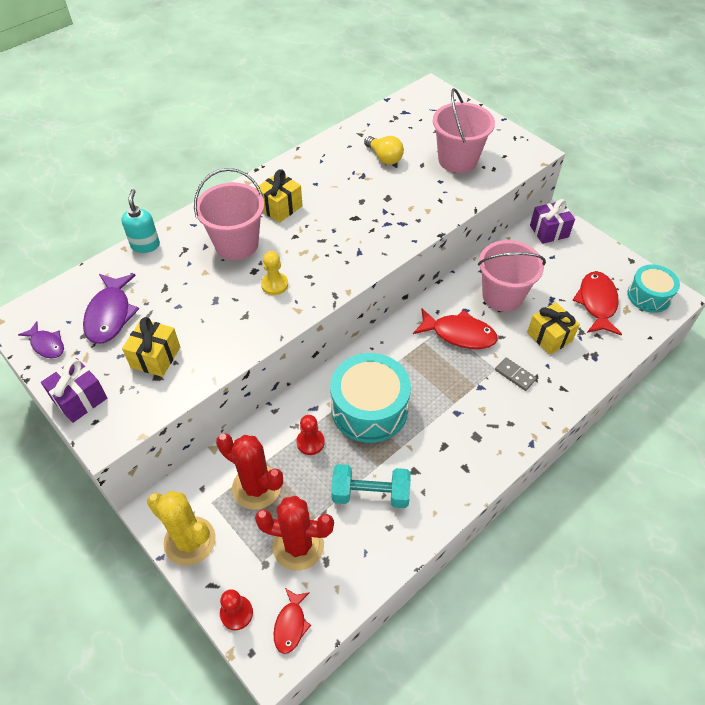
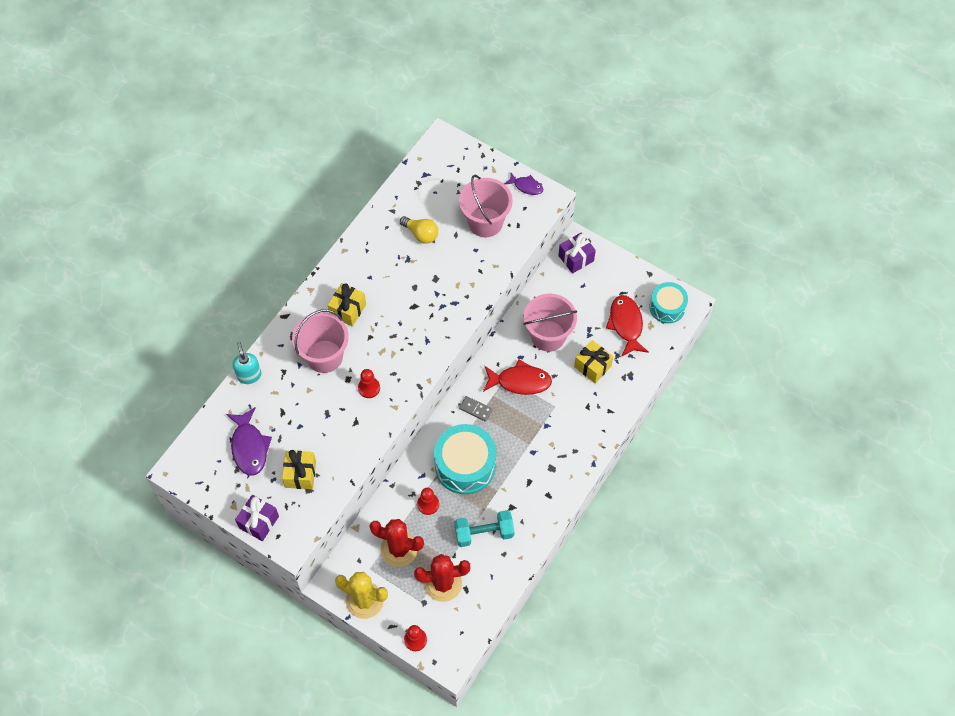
camera: 15 degrees left, 10 degrees up
(46, 345) = (212, 485): purple fish -> purple fish (526, 186)
(274, 284) = (369, 388): yellow pawn -> red pawn
(290, 625) = (454, 637): red fish -> none
(515, 375) = (571, 408): grey domino -> grey domino (475, 409)

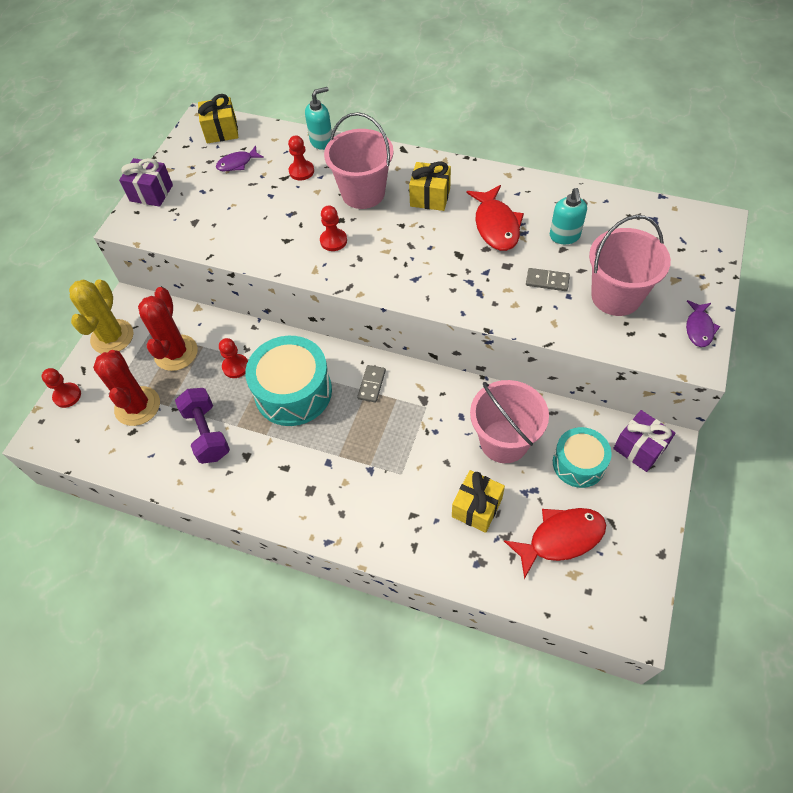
camera: 80 degrees right, 5 degrees down
(249, 447) = (237, 163): purple fish -> purple fish, size x0.59
(280, 397) = (301, 171): none -> red pawn
(300, 474) = (212, 211): yellow gift -> yellow gift (221, 131)
(421, 234) = (564, 236): yellow light bulb -> turquoise soap dispenser
(458, 258) = (547, 281): none -> grey domino
(484, 533) = (207, 433): turquoise dumbbell -> purple dumbbell
(520, 381) = (425, 424): red fish -> red fish (496, 225)
(667, 307) = (615, 593): turquoise drum -> turquoise drum (578, 463)

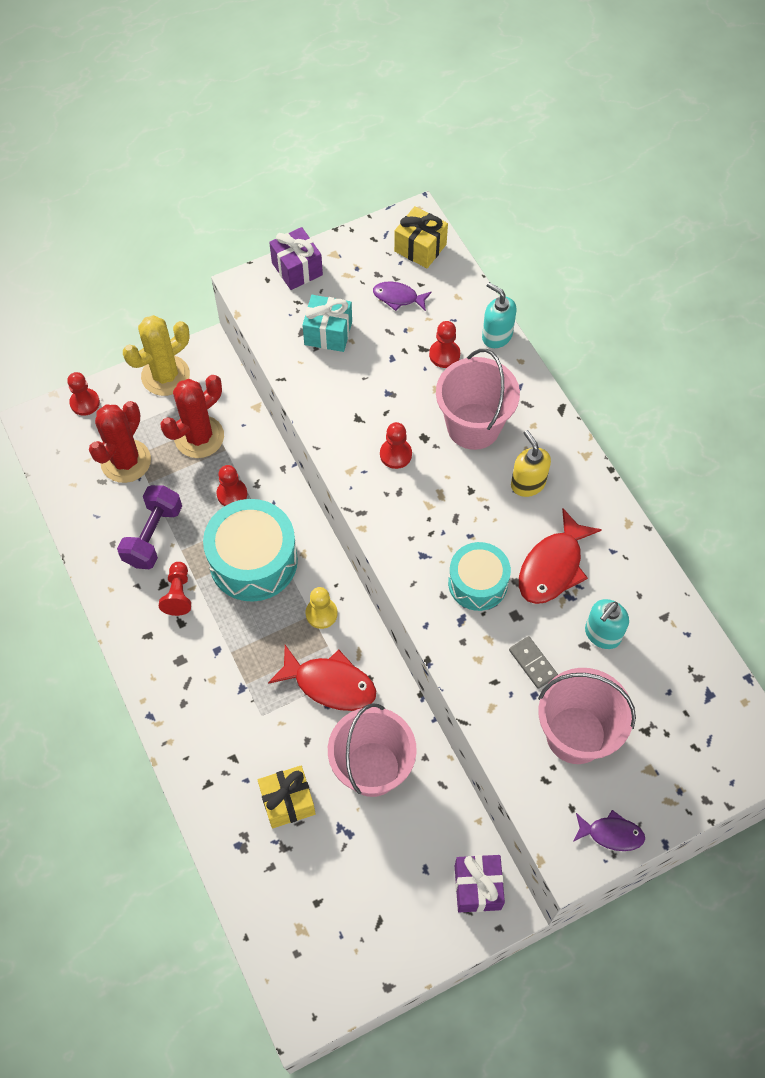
camera: 40 degrees right, 5 degrees up
(213, 211) = (328, 333): none -> turquoise gift
(264, 452) = (178, 594): none -> red pawn
(322, 141) = (496, 336): turquoise soap dispenser -> turquoise soap dispenser turned 150 degrees counterclockwise
(371, 384) = (321, 613): grey domino -> yellow pawn
(430, 197) = (527, 483): yellow gift -> yellow soap dispenser
(561, 539) = (323, 893): red fish -> red fish (330, 684)
(578, 463) = (410, 848): turquoise drum -> turquoise drum (478, 583)
(699, 328) = (611, 834): purple fish -> purple fish turned 135 degrees counterclockwise

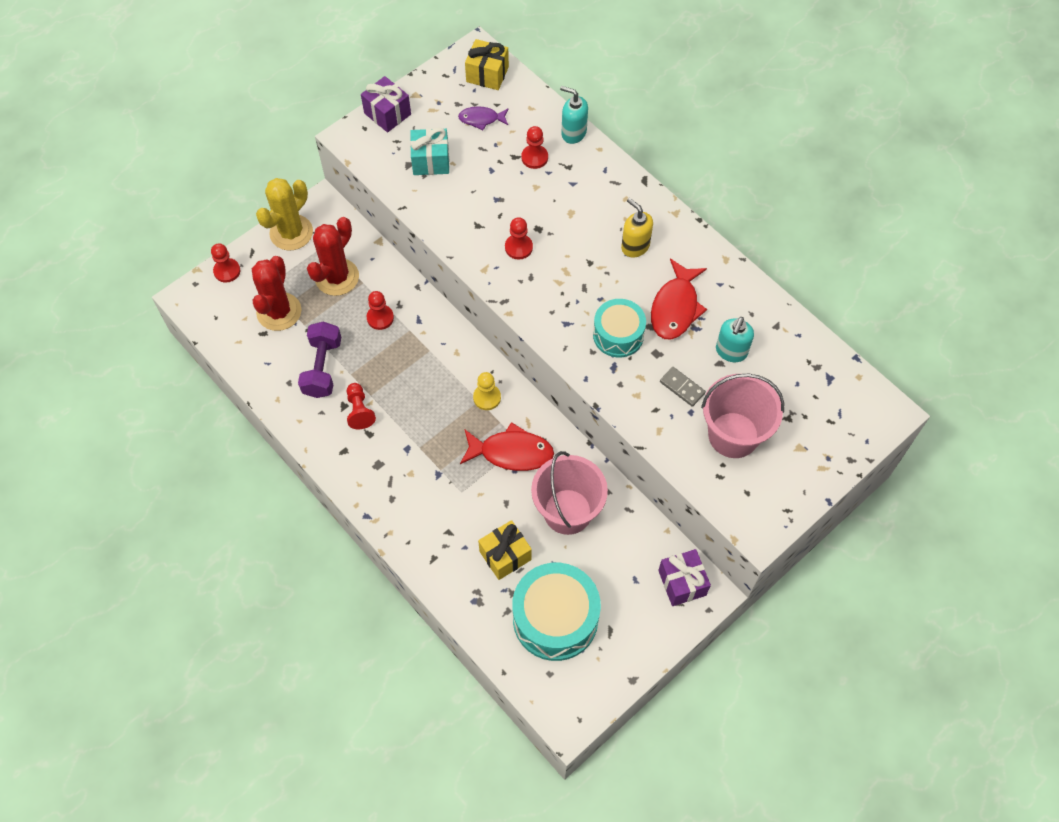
camera: 15 degrees left, 0 degrees up
(253, 560) = (415, 368): turquoise drum -> turquoise drum (555, 618)
(473, 426) = (576, 210): pink bucket -> none
(611, 834) = (784, 504): purple fish -> none

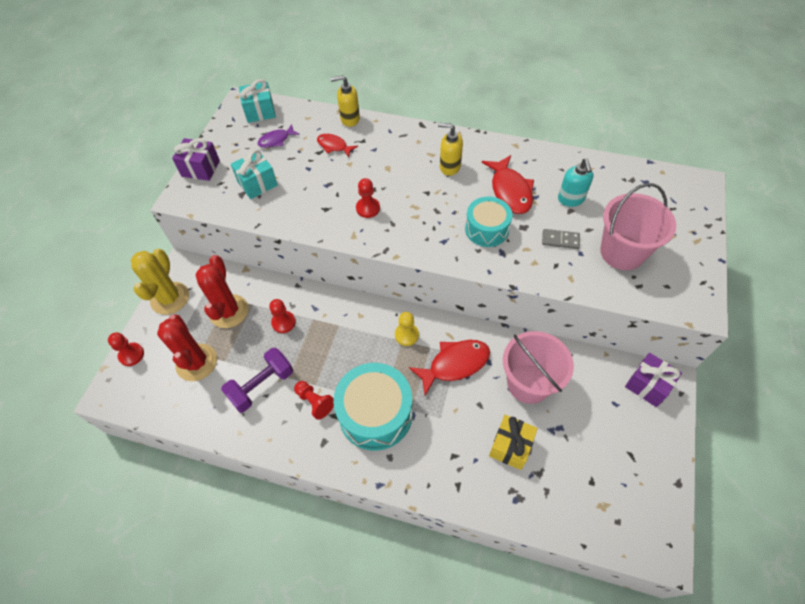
camera: 30 degrees left, 5 degrees down
(322, 368) = (262, 386): purple dumbbell -> purple dumbbell turned 75 degrees clockwise
(487, 74) = (260, 111): yellow gift -> turquoise gift
(534, 157) = (334, 146): red pawn -> red fish
(555, 618) = (586, 472): turquoise drum -> turquoise drum (375, 413)
(573, 133) = (350, 119): turquoise soap dispenser -> yellow soap dispenser

